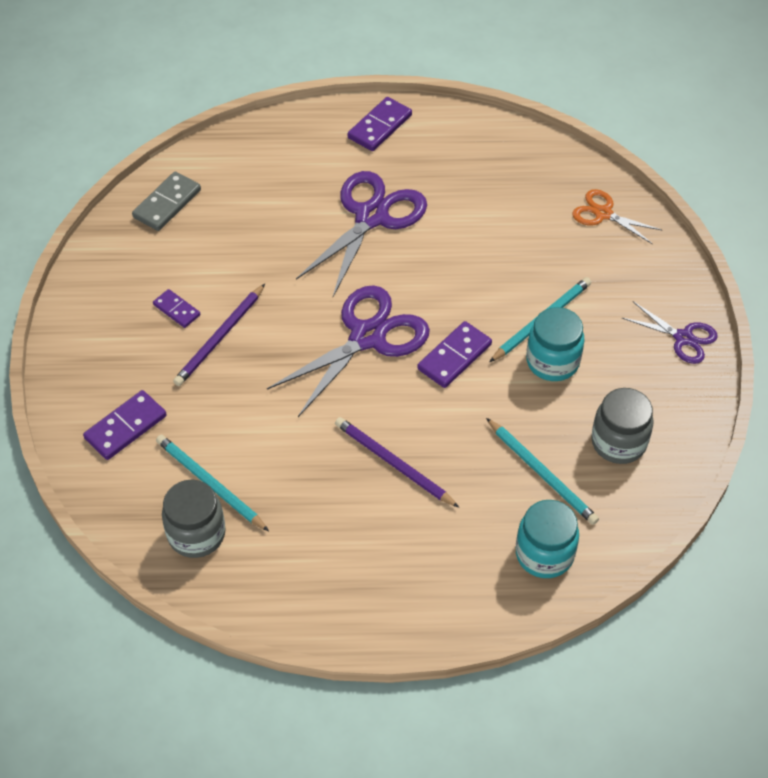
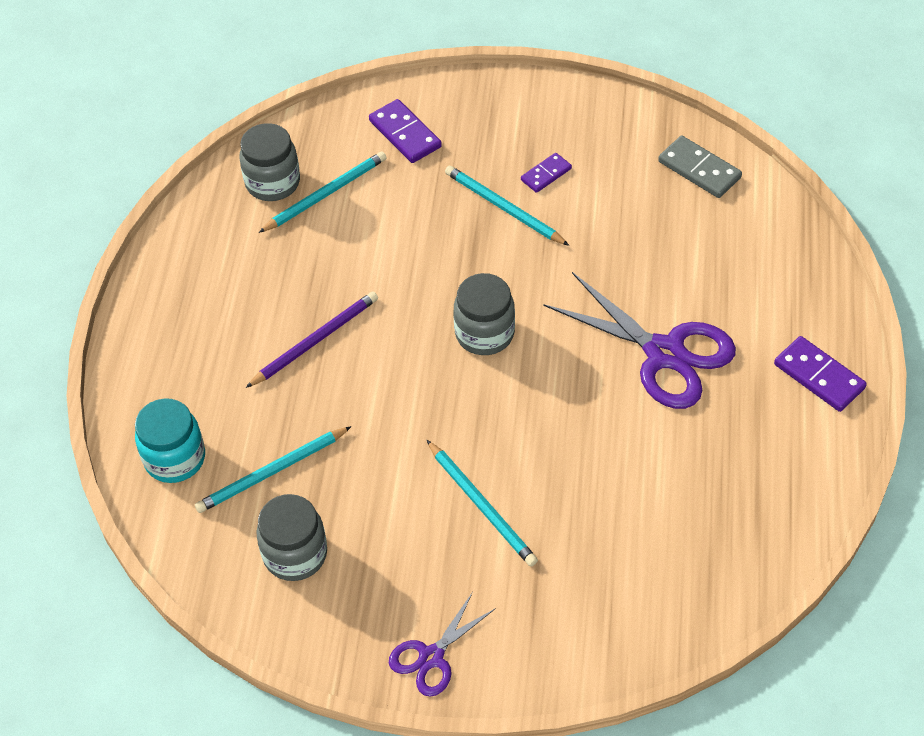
camera: 100 degrees right, 0 degrees up
(220, 338) = (503, 208): purple pencil -> turquoise pencil
(367, 337) = (484, 333): purple scissors -> grey jar
(454, 357) = (443, 411): purple domino -> none
(552, 361) = (420, 507): turquoise jar -> none
(603, 214) = (649, 606): orange scissors -> none

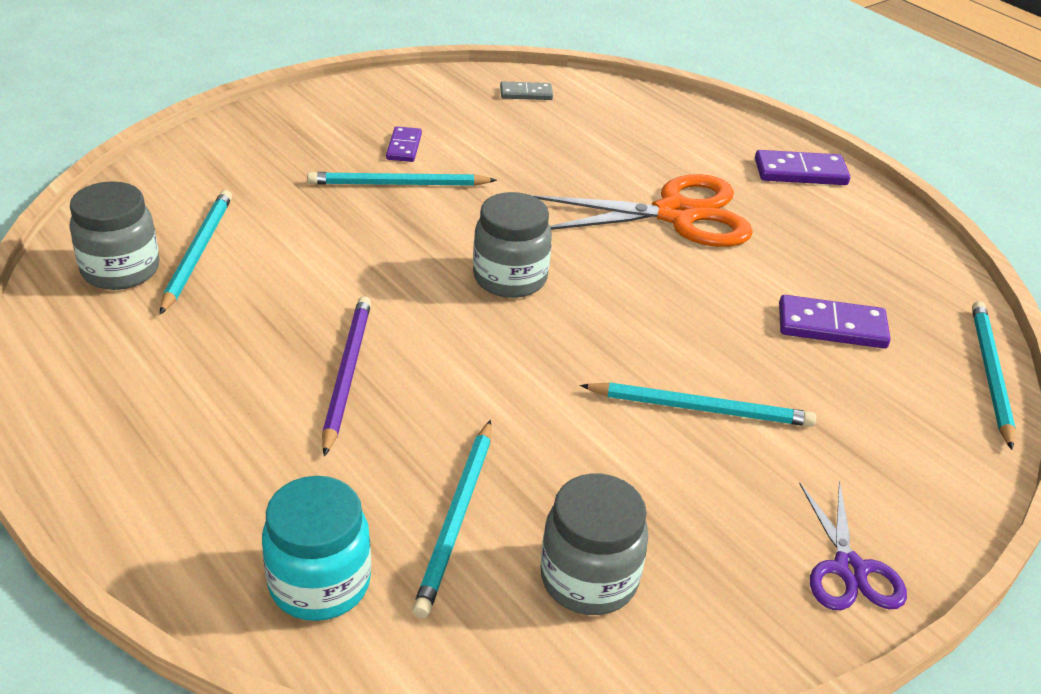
camera: 50 degrees left, 15 degrees down
(405, 134) = (225, 174): purple domino -> purple domino (831, 326)
(664, 353) = (676, 214): purple scissors -> orange scissors
(699, 169) = (526, 93): grey domino -> grey domino, size x0.63
(706, 622) = (990, 374): none -> turquoise pencil

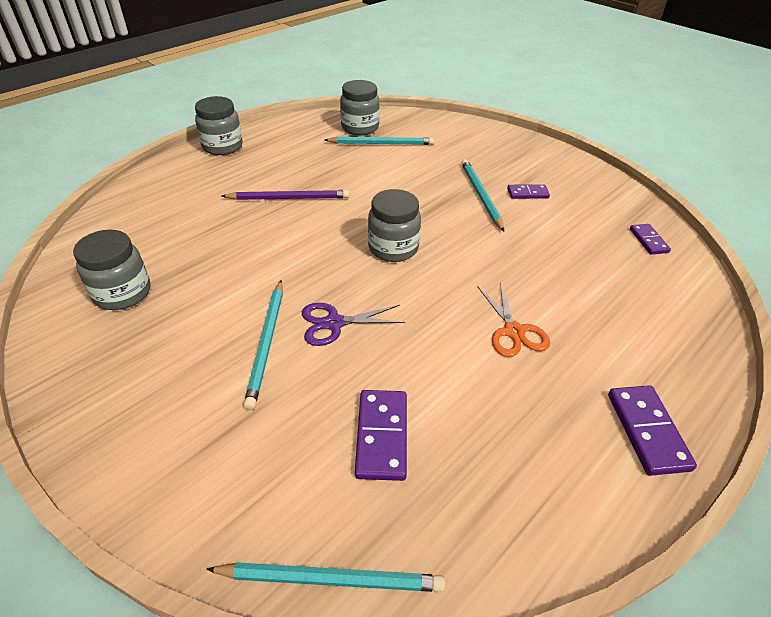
camera: 85 degrees right, 5 degrees up
(103, 465) = (222, 146): none -> grey jar
(320, 583) = (141, 208): turquoise jar -> none
(456, 519) = (176, 243): turquoise pencil -> none
(526, 93) = (648, 241): grey domino -> purple domino
(676, 214) = (514, 331): orange scissors -> orange scissors, size x0.55
(849, 569) = (99, 421): purple scissors -> purple scissors (334, 323)

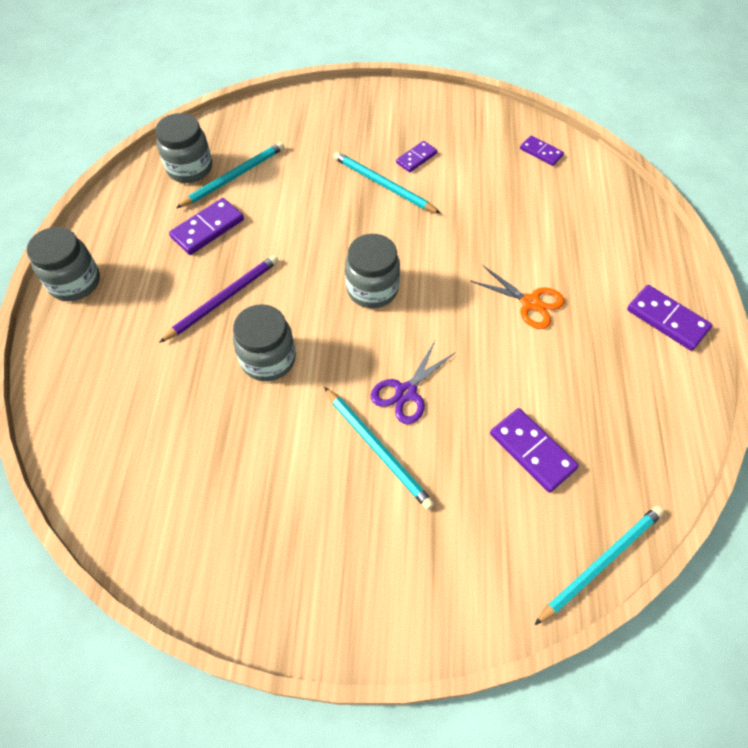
camera: 40 degrees left, 15 degrees up
(122, 293) = (201, 504): grey jar -> grey jar (268, 359)
(329, 160) = (208, 229): none -> purple domino

